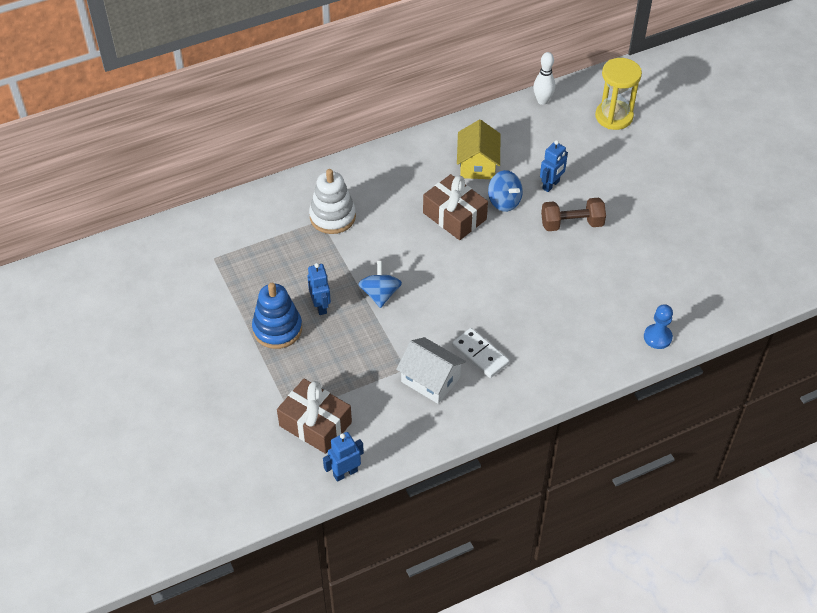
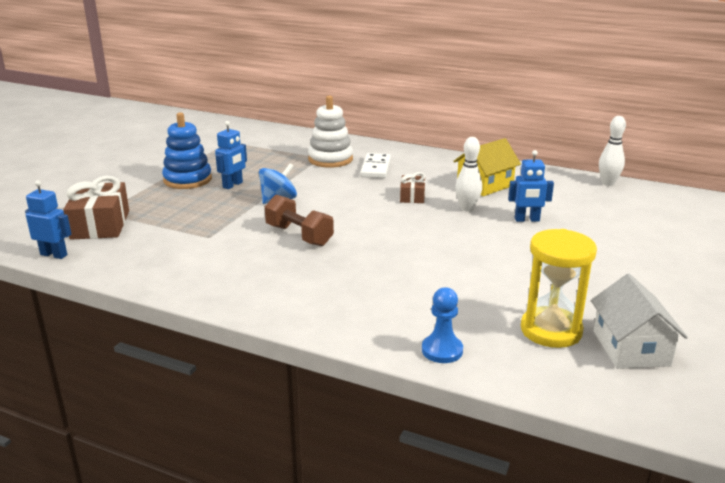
camera: 50 degrees right, 25 degrees down
(430, 380) = (209, 252): white house -> white house (630, 348)
(454, 216) = (412, 196): brown gift -> brown gift, size x0.55
(480, 354) = (271, 262): white domino -> white domino (375, 168)
(504, 201) = (467, 208): blue spinning top -> white bowling pin
(572, 224) = (502, 245): brown dumbbell -> brown dumbbell (299, 235)
(614, 117) = (666, 216): yellow hourglass -> yellow hourglass (551, 330)

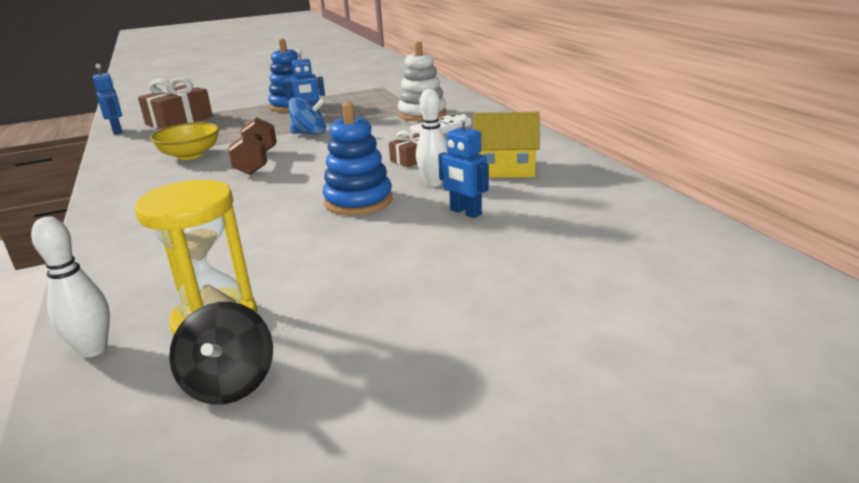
camera: 45 degrees right, 0 degrees up
(218, 249) = (190, 155): none -> yellow bowl
(442, 350) = (107, 288): blue pawn -> none
(450, 236) = (358, 201): none -> blue stacking toy
(608, 183) = (663, 207): white bowling pin -> white bowling pin (93, 349)
(630, 348) = (230, 383): white house -> black spinning top

